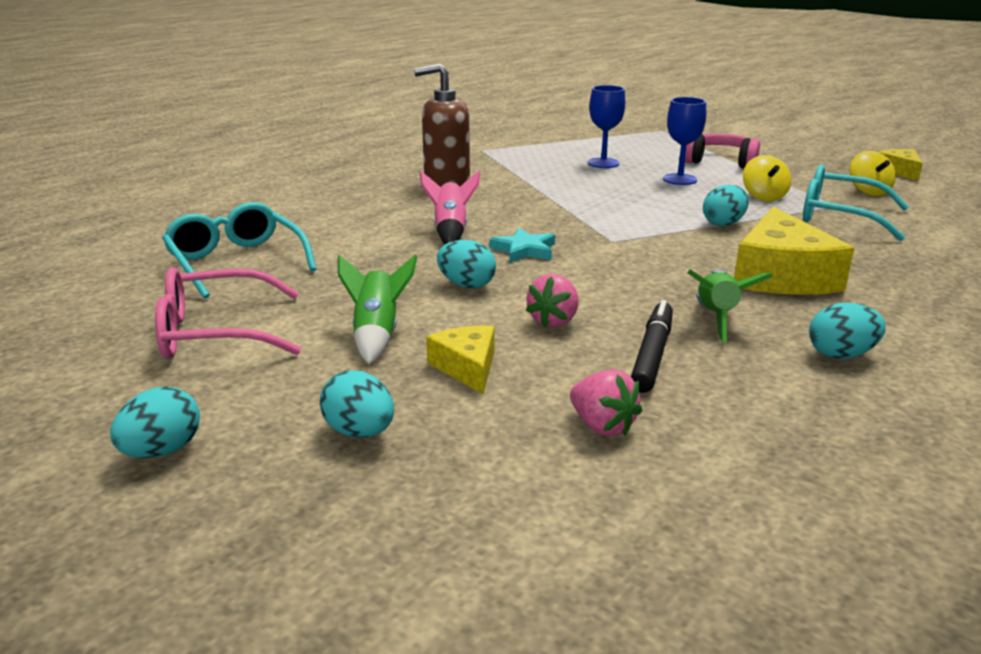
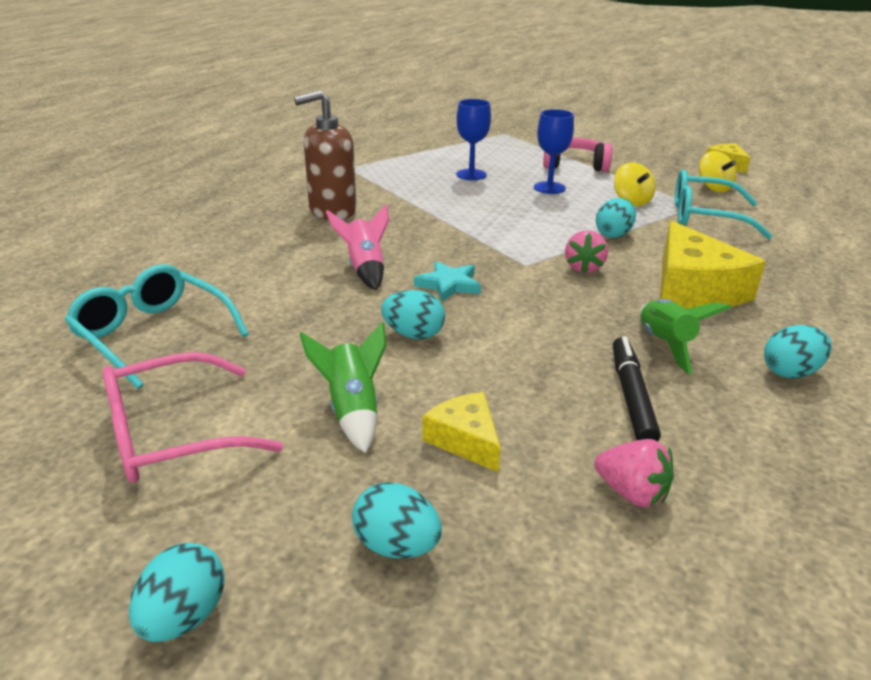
camera: 15 degrees left, 5 degrees up
(553, 321) = (520, 368): pink strawberry -> pink strawberry (583, 268)

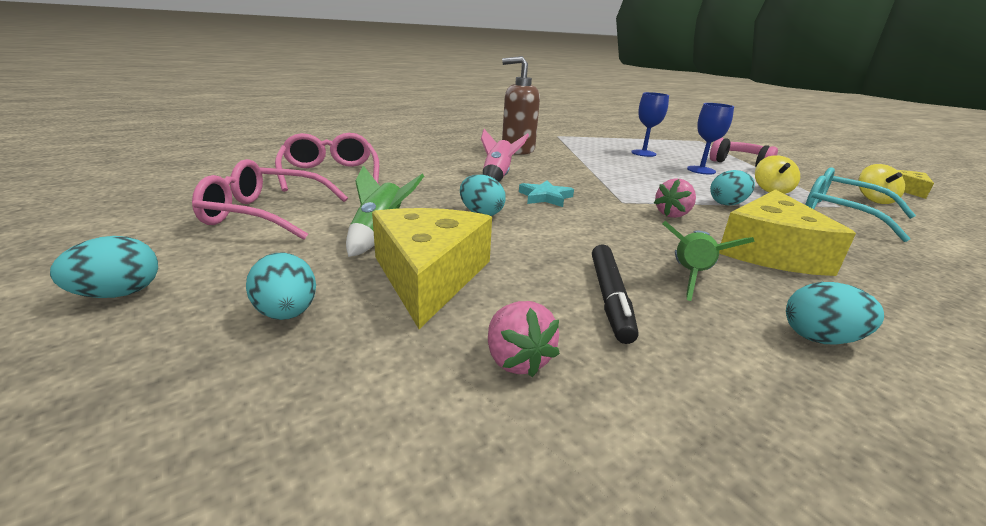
camera: 30 degrees right, 5 degrees down
(153, 334) = (330, 173): turquoise glasses -> pink glasses
(465, 440) = (429, 276): yellow cheese -> yellow cheese, size x1.84
(631, 396) = (609, 298): black marker -> black marker turned 150 degrees clockwise

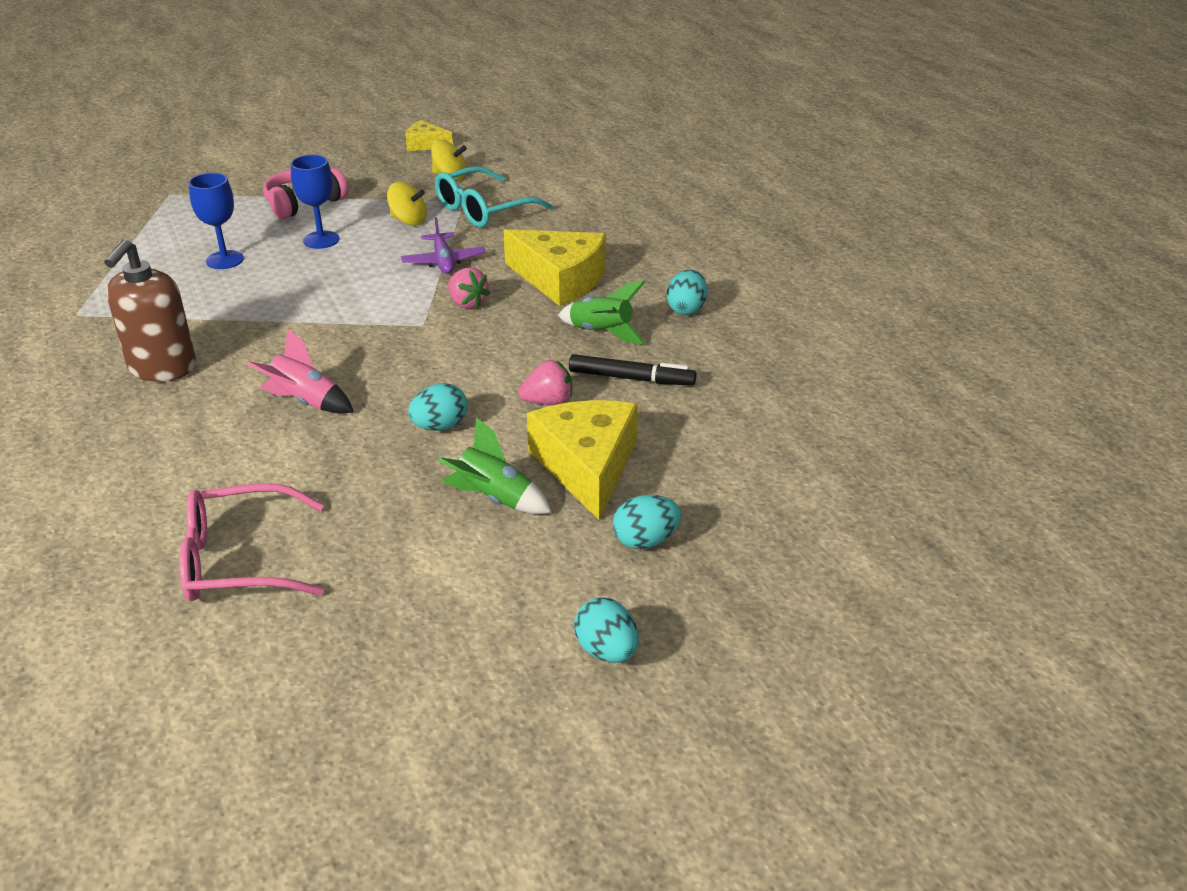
camera: 80 degrees left, 10 degrees up
(265, 214) = (409, 597): pink glasses -> none
(429, 276) = (587, 466): yellow cheese -> yellow cheese turned 75 degrees clockwise
(516, 360) = (707, 432): pink strawberry -> pink strawberry (548, 402)
(545, 197) = (396, 374): turquoise star -> none
(727, 204) = (443, 261): turquoise egg -> purple plane

